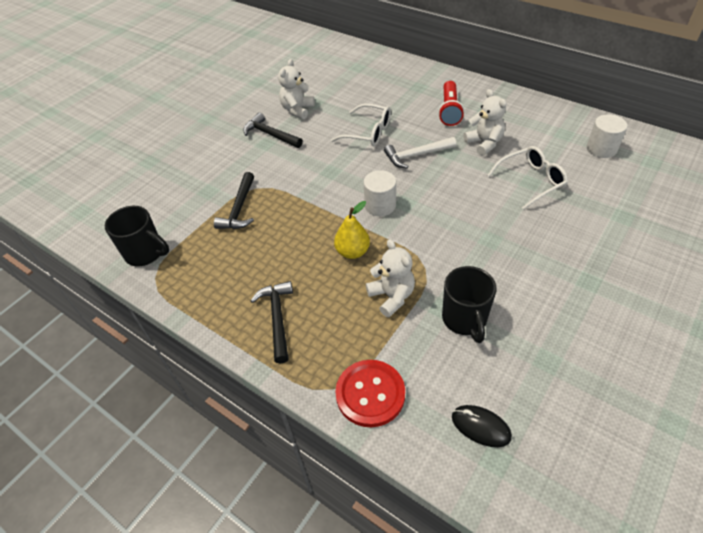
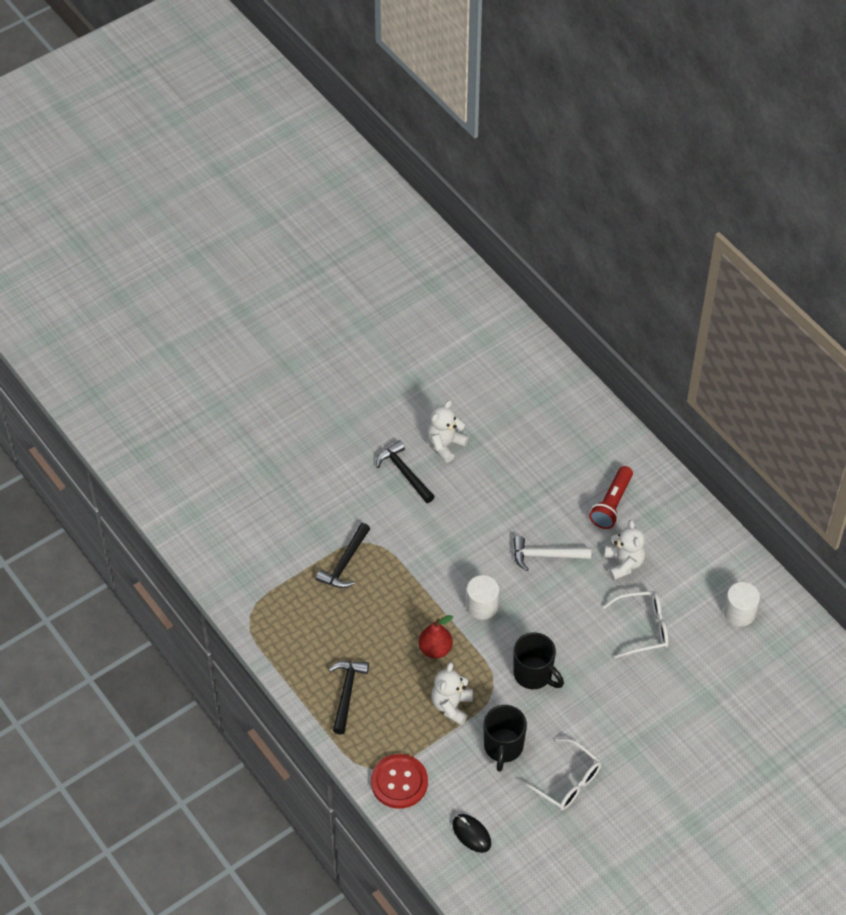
camera: 15 degrees right, 5 degrees up
(145, 253) = (245, 586): black mug -> black mug (534, 674)
(352, 252) = (435, 649): yellow pear -> red pear
(368, 132) = (509, 506): white glasses -> white glasses (566, 781)
(392, 296) = (451, 706): white teddy bear -> white teddy bear turned 150 degrees counterclockwise

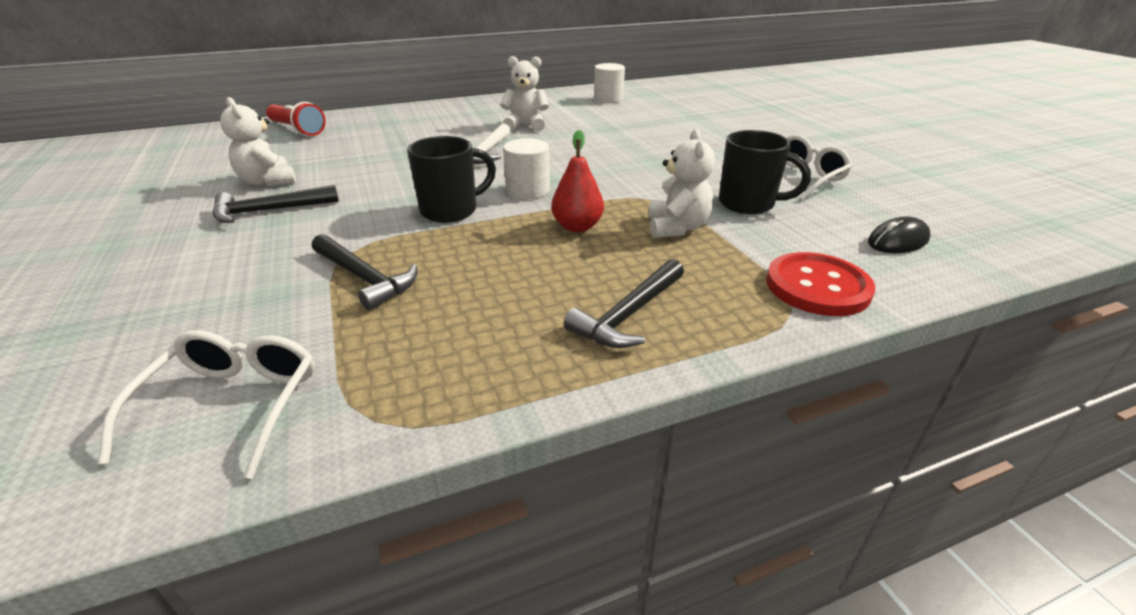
camera: 75 degrees left, 20 degrees down
(346, 693) = (629, 314): black hammer -> black hammer turned 75 degrees counterclockwise
(451, 706) = (676, 228): white teddy bear -> white teddy bear turned 120 degrees counterclockwise
(534, 674) = (643, 176): black mug -> black mug (451, 211)
(611, 504) = (453, 122): red flashlight -> red flashlight (297, 130)
(643, 628) = (606, 127): white glasses -> white glasses (233, 405)

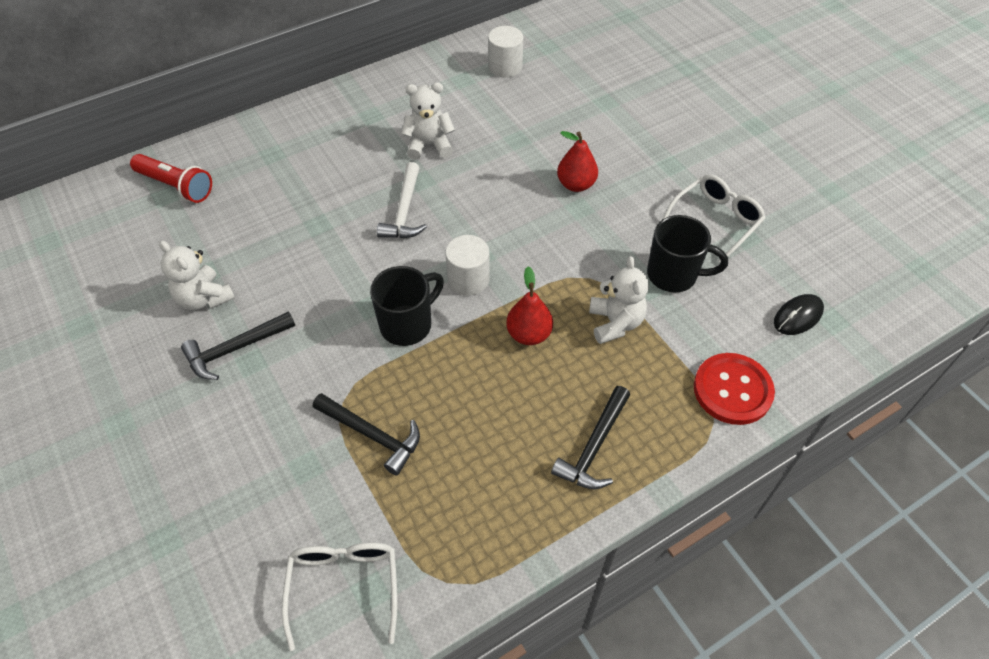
camera: 10 degrees left, 20 degrees up
(655, 151) = (576, 184): none -> red pear

